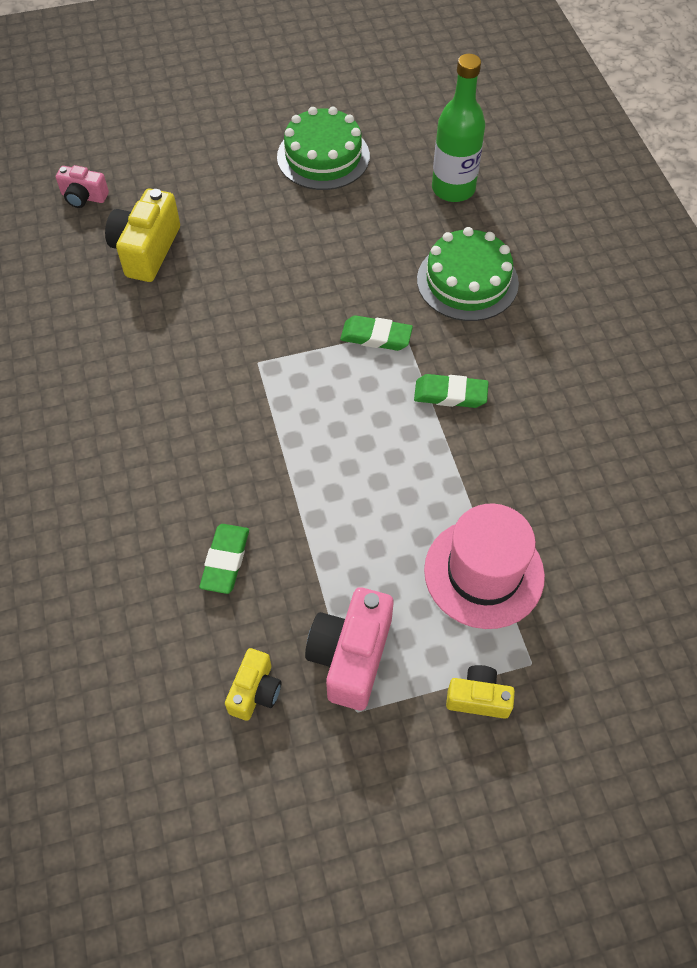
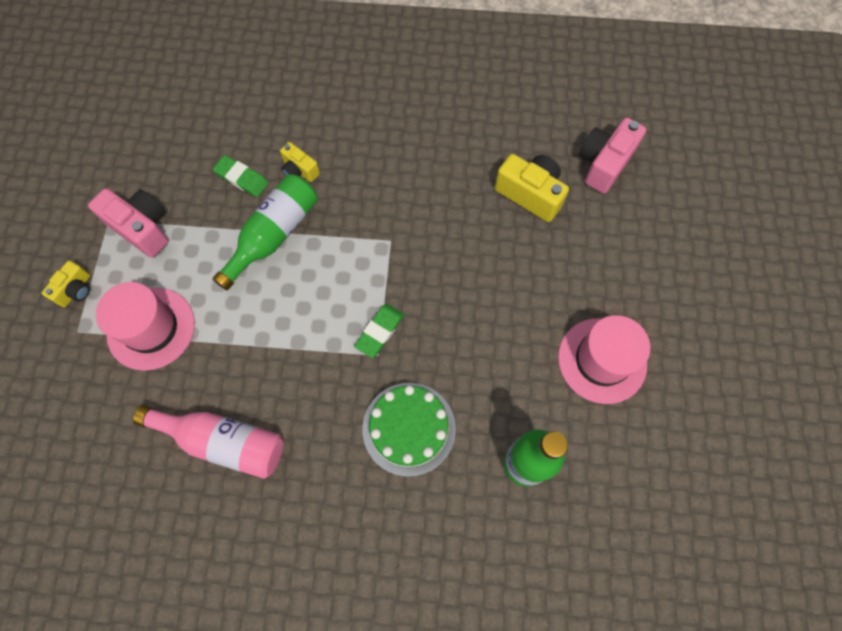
camera: 110 degrees right, 10 degrees up
(84, 197) = (604, 163): pink camera -> pink camera, size x1.71
(255, 691) = (151, 172): yellow camera -> yellow camera (299, 170)
(298, 486) = (274, 235): none -> green bottle
(323, 156) = (602, 360): green cake -> pink hat
(450, 394) = (302, 366): green eraser -> none
(570, 435) = (223, 442): none -> pink bottle

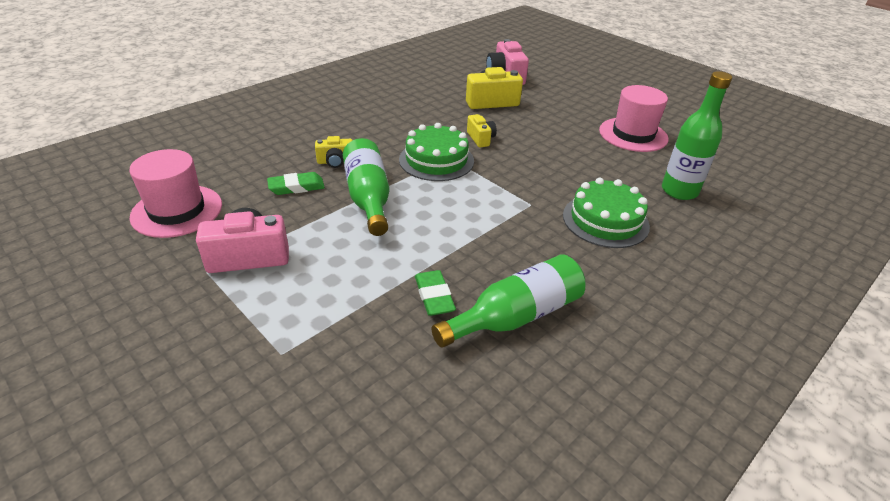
camera: 50 degrees left, 30 degrees down
(76, 290) = (238, 330): yellow camera -> yellow camera (481, 139)
(151, 328) = (351, 302): pink hat -> pink hat (177, 211)
(223, 442) = (516, 316): pink bottle -> green bottle
(375, 235) = (436, 160): none -> green cake
(380, 331) = (513, 194): green eraser -> green eraser (434, 296)

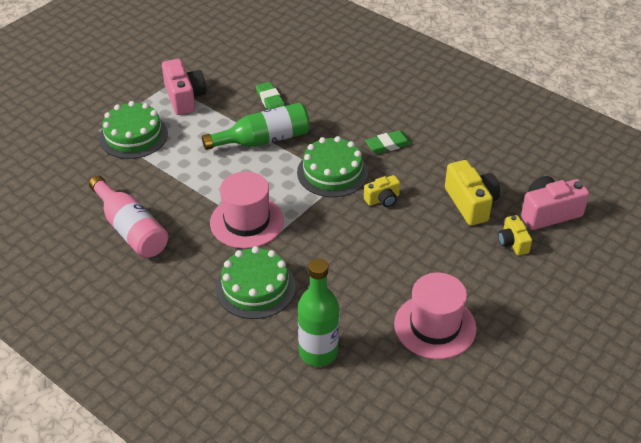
camera: 85 degrees right, 5 degrees up
(177, 211) = (230, 55): pink hat -> pink hat (247, 222)
(314, 311) = (133, 136): none -> green cake
(335, 162) = (313, 114): yellow camera -> yellow camera (512, 243)
(434, 296) = (149, 187): green eraser -> green eraser (388, 145)
(516, 316) = (131, 229): green bottle -> pink bottle

